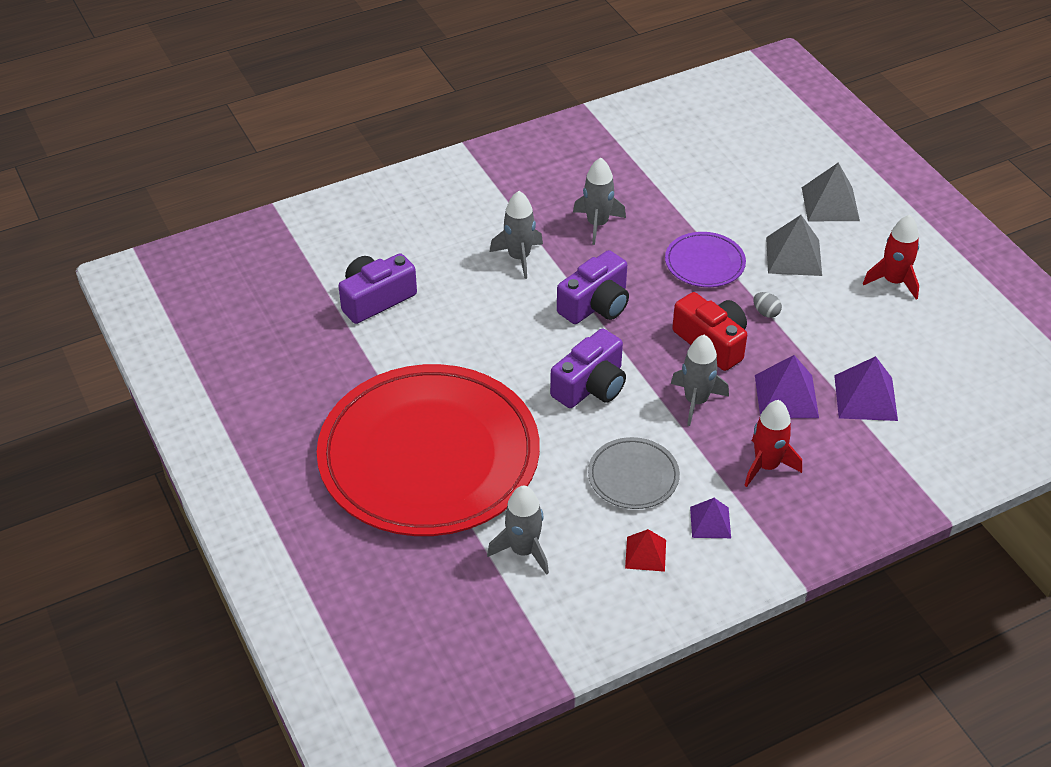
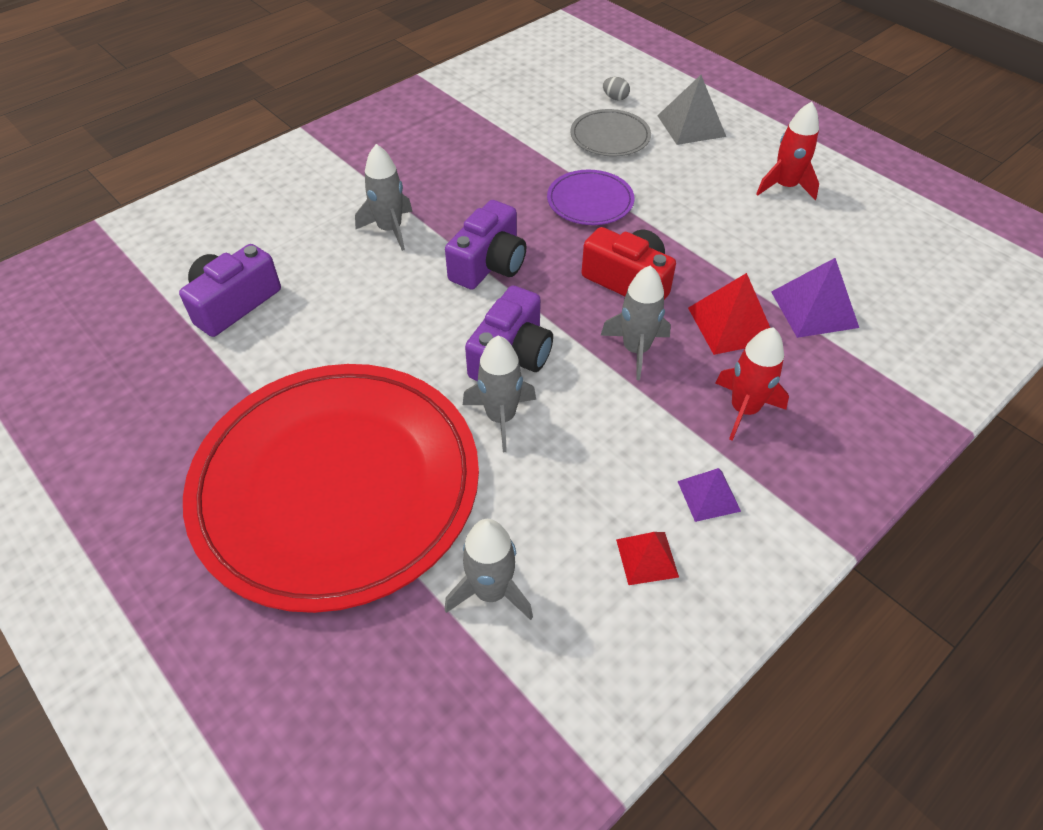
camera: 15 degrees left, 5 degrees up
(597, 224) = (465, 182): grey rocket -> grey rocket (501, 417)
(633, 476) = (596, 456): grey plate -> grey plate (610, 137)
(766, 312) = (672, 240): grey egg -> grey egg (615, 98)
(786, 396) = (731, 324): purple pyramid -> red pyramid
(793, 256) = (677, 179): grey pyramid -> none

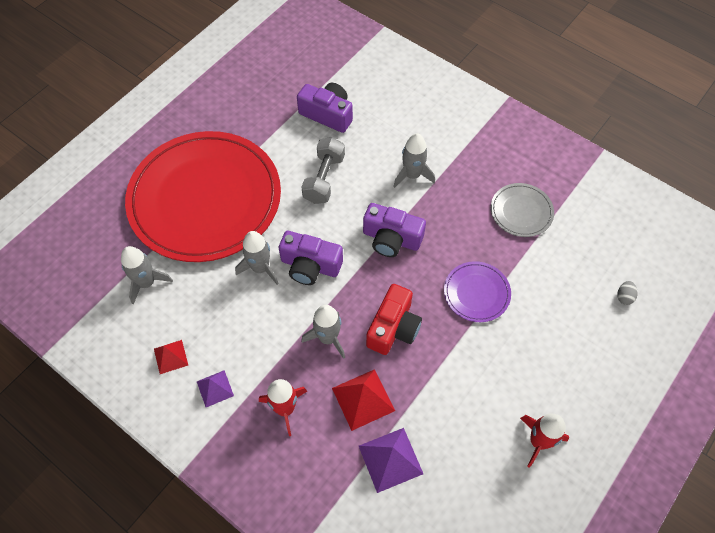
camera: 80 degrees right, 10 degrees up
(358, 322) = (324, 179): none -> grey dumbbell
(610, 137) = (565, 298): grey plate -> grey plate (521, 211)
(691, 126) = (603, 361): grey pyramid -> none

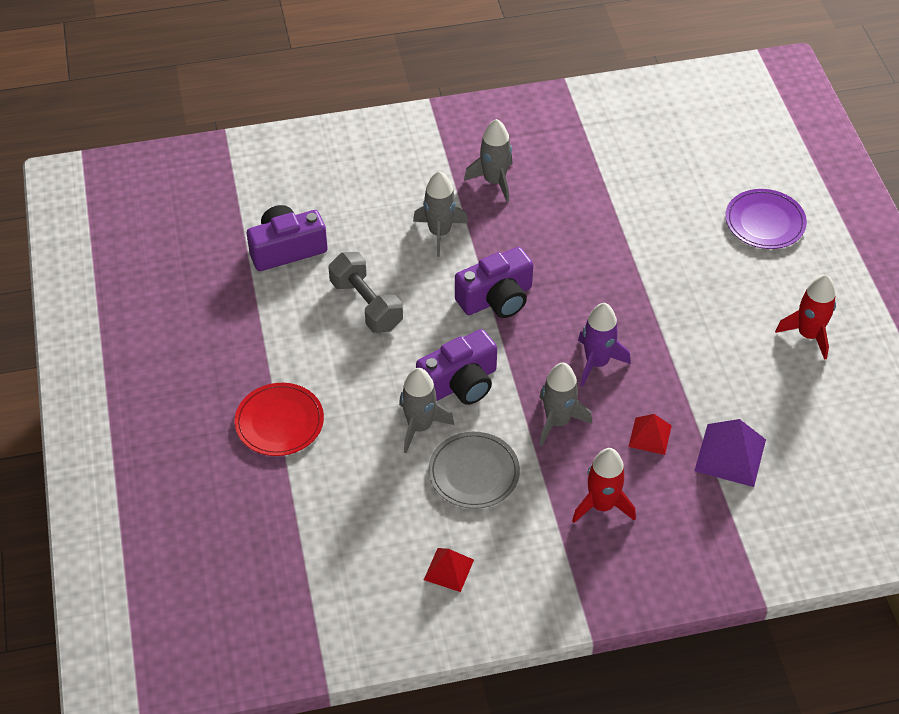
camera: 50 degrees left, 10 degrees down
(146, 283) = (333, 539): grey rocket -> grey rocket (494, 181)
(205, 199) = (279, 422): red plate -> red plate, size x0.41
(215, 388) = (524, 552): purple pyramid -> none
(363, 399) = (650, 436): red pyramid -> red pyramid, size x0.62
(393, 328) = (597, 362): red camera -> purple rocket
(476, 293) = (622, 275): purple plate -> purple plate (765, 222)
(521, 211) = (568, 182): grey plate -> grey plate (474, 472)
(624, 297) = (728, 177): grey egg -> none

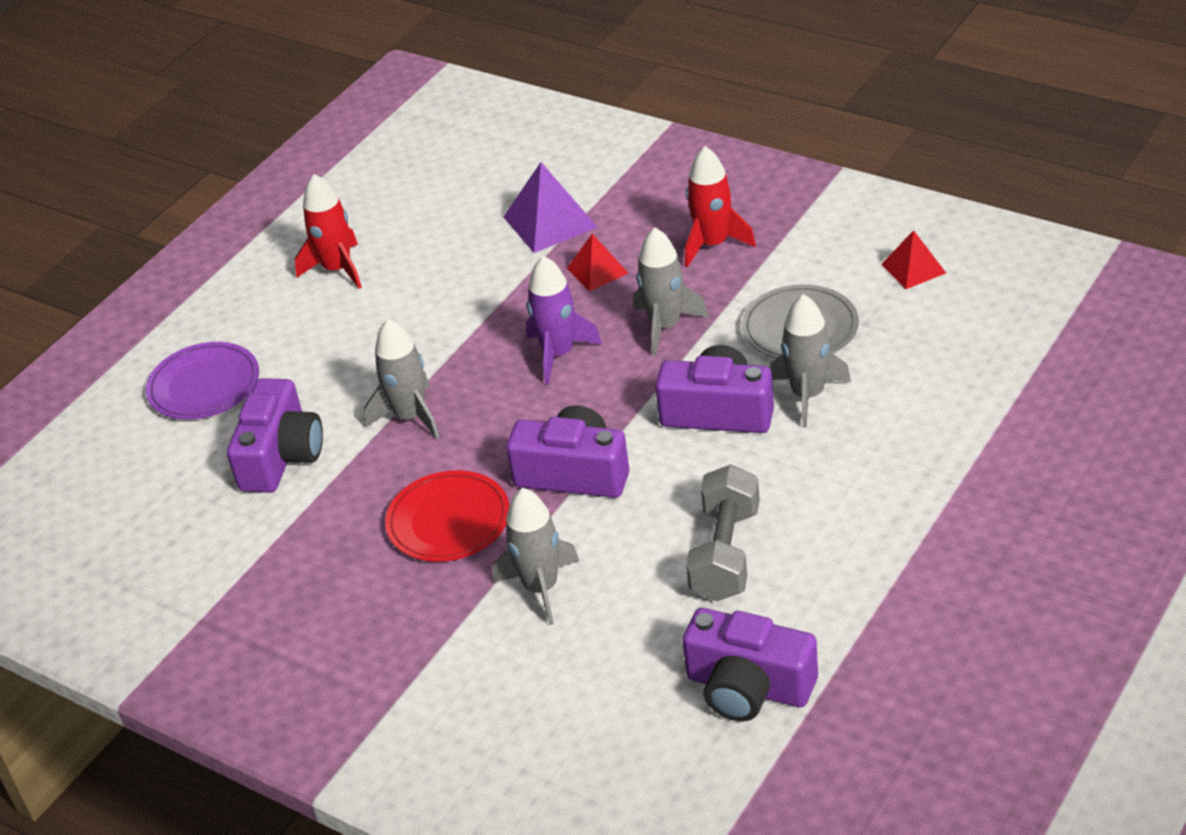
camera: 130 degrees left, 10 degrees down
(279, 422) = (958, 482): red plate -> red plate (448, 521)
(494, 181) = (397, 613): grey rocket -> grey rocket (410, 416)
(662, 213) = (281, 456): none -> purple camera

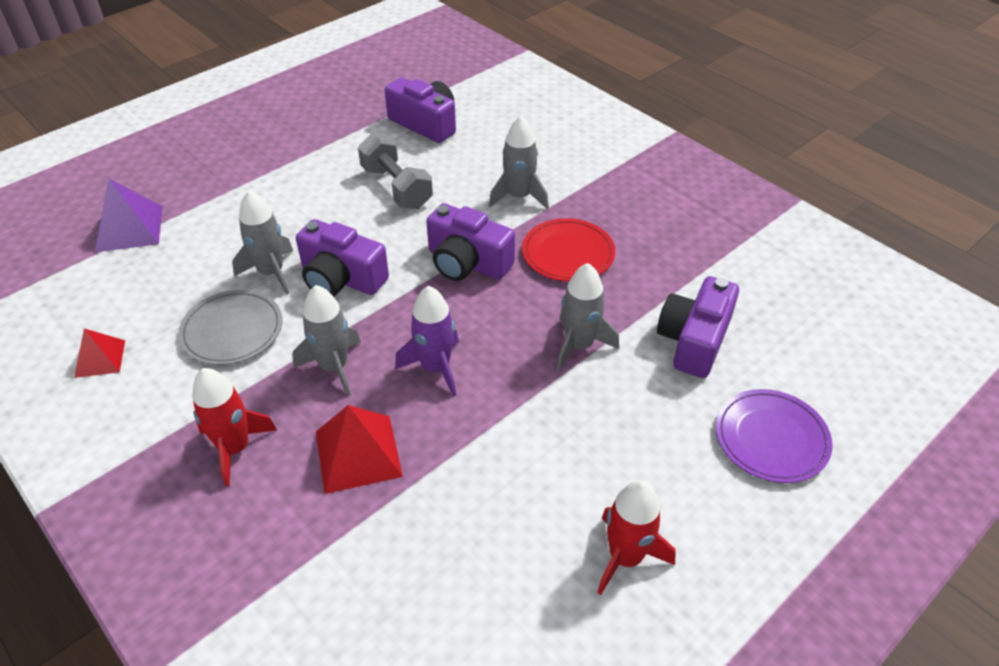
camera: 170 degrees left, 5 degrees up
(550, 221) = (372, 545): purple pyramid -> purple pyramid (129, 228)
(597, 271) = (358, 453): red pyramid -> red pyramid, size x1.61
(725, 553) = (397, 187): grey dumbbell -> grey dumbbell turned 60 degrees counterclockwise

